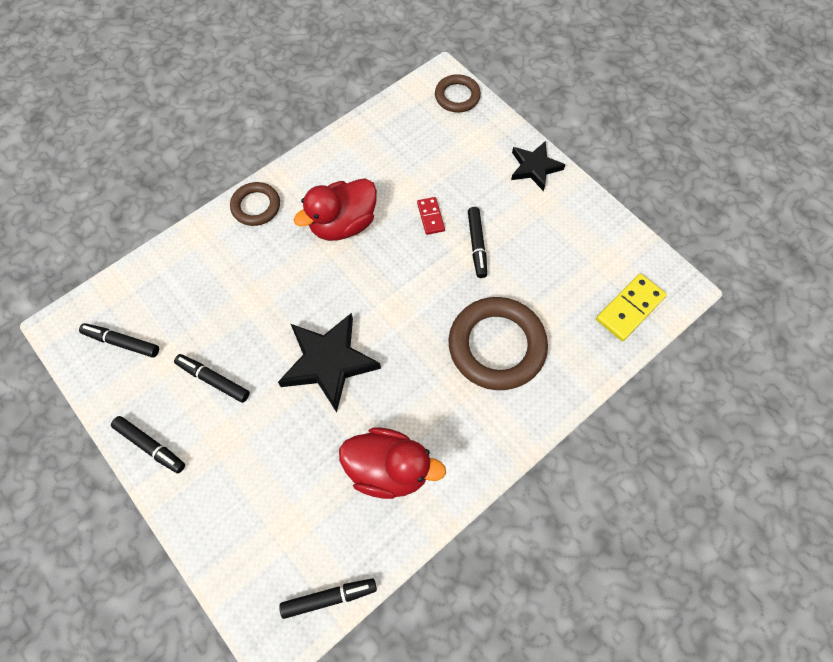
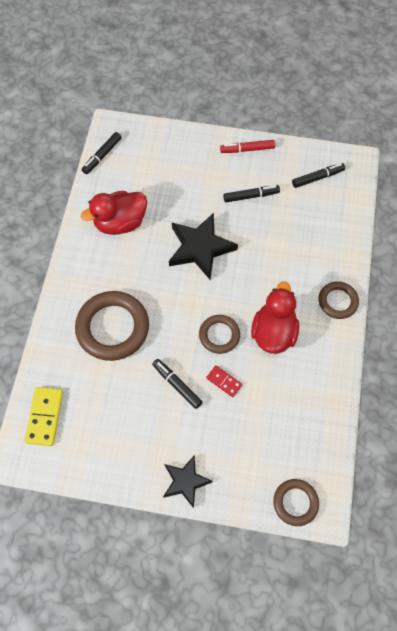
camera: 140 degrees right, 0 degrees up
(150, 446) = (247, 149): black marker -> red marker
(396, 259) = (219, 335): none -> brown ring

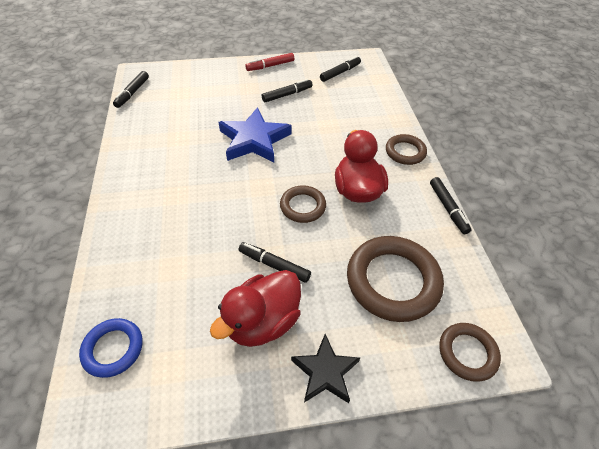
camera: 20 degrees left, 15 degrees down
(45, 417) = (113, 349): yellow domino -> blue ring
(113, 328) = (180, 228): brown ring -> brown ring (392, 281)
(120, 223) = (164, 137): red duck -> red duck (263, 321)
(200, 248) = (254, 140): black star -> blue star
(224, 381) = (326, 247): red domino -> none
(346, 375) = (448, 208): none -> black marker

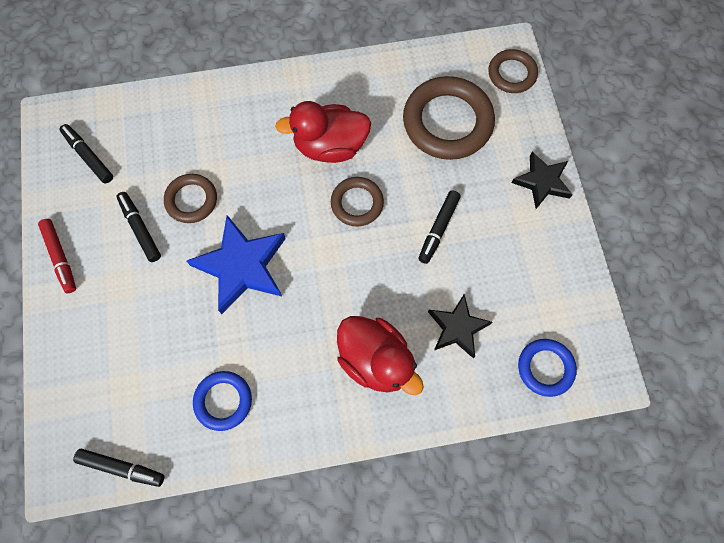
camera: 90 degrees left, 20 degrees up
(158, 132) = (223, 401): none -> blue ring
(174, 273) = (457, 328): none -> black star
(263, 321) = (502, 235): red duck -> red duck (376, 360)
(405, 152) = (265, 91): brown ring -> brown ring (191, 200)
(448, 208) = (353, 61): black marker -> none

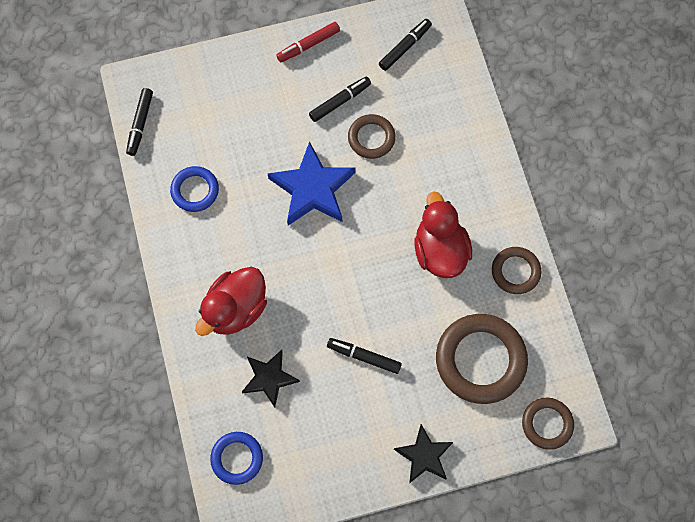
camera: 85 degrees right, 0 degrees up
(357, 203) = (383, 280): brown ring -> brown ring (515, 271)

